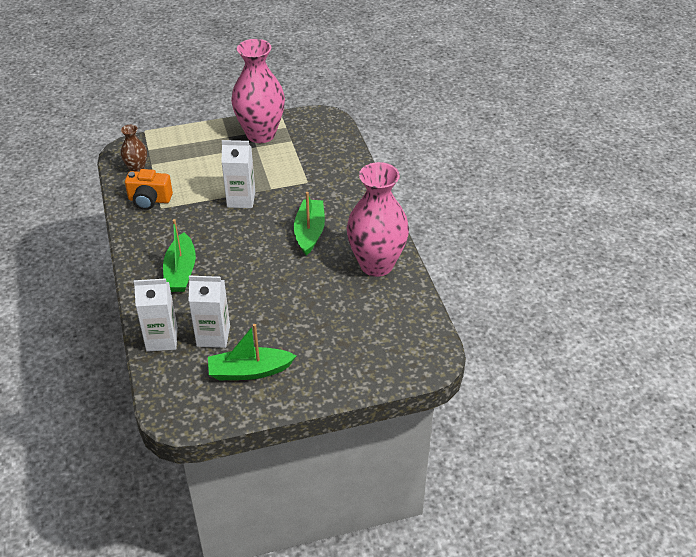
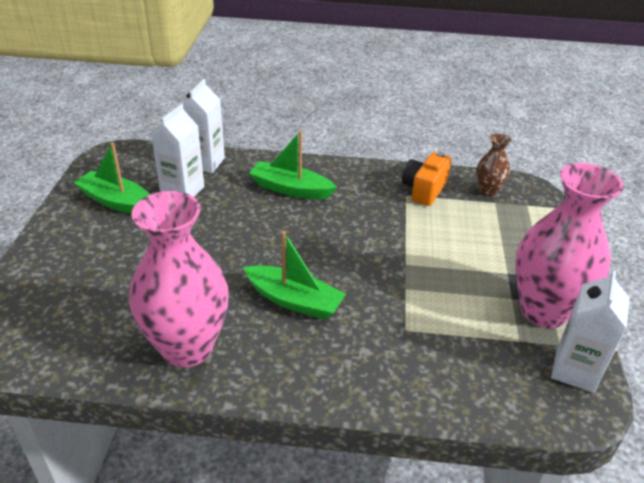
camera: 110 degrees right, 5 degrees down
(241, 199) = (394, 257): white carton -> white carton (574, 370)
(249, 371) = (117, 202): green boat -> green boat turned 75 degrees counterclockwise

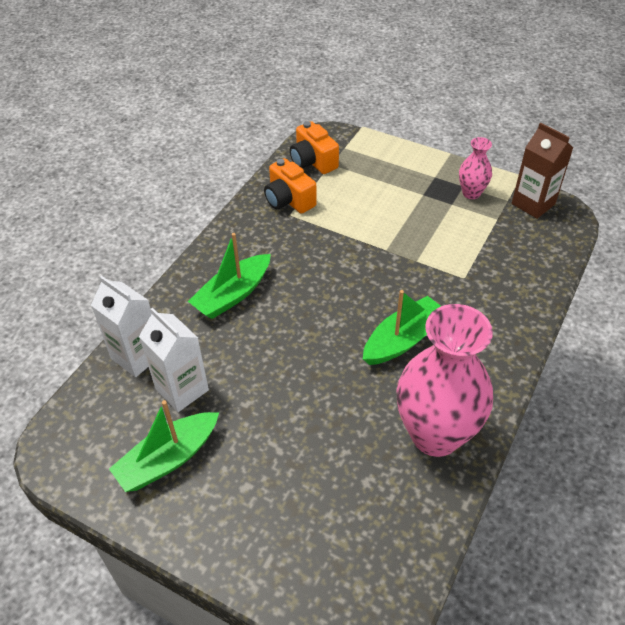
camera: 65 degrees left, 10 degrees up
(488, 191) = (313, 161): brown vase -> orange camera
(544, 311) = (471, 193): pink vase -> pink vase, size x0.47
(574, 370) = (533, 204): white carton -> brown carton

